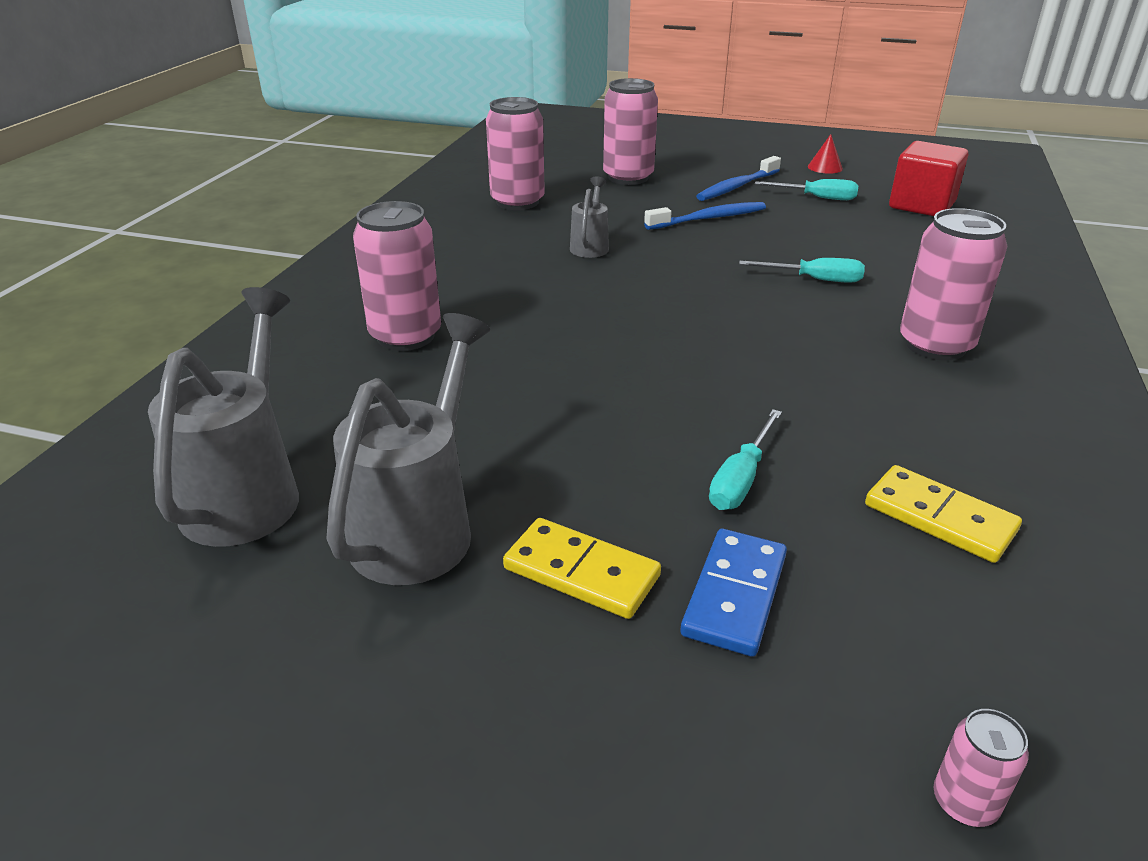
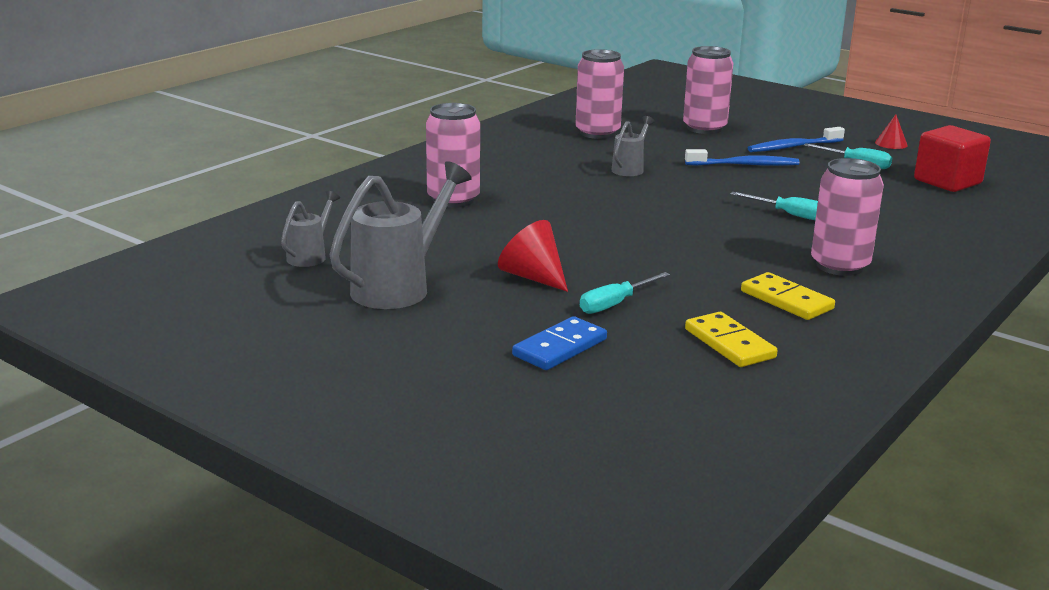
camera: 20 degrees right, 10 degrees down
(247, 492) = (310, 256): grey watering can -> grey watering can, size x0.53
(581, 572) = (477, 322): yellow domino -> yellow domino (786, 300)
(598, 454) = (533, 277): none -> red cone
(964, 802) = (608, 438): pink can -> none

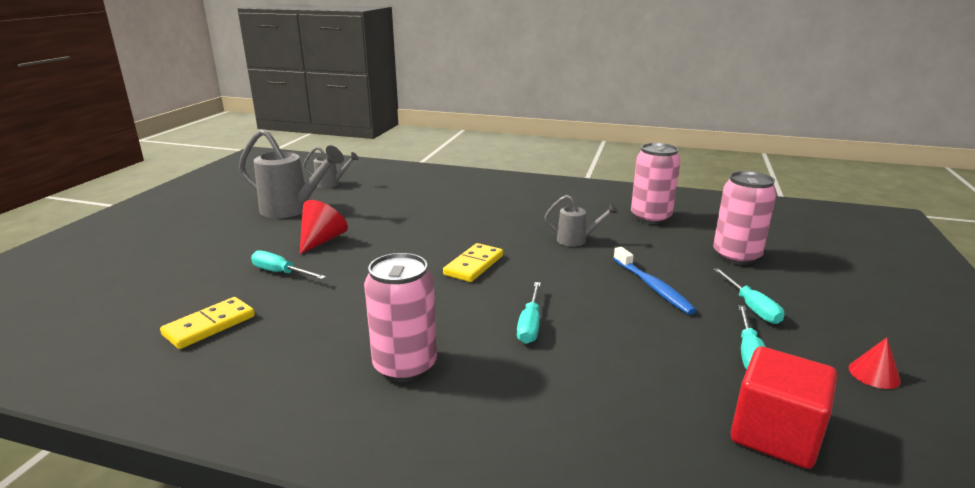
camera: 70 degrees right, 0 degrees up
(453, 200) = (448, 199): pink can -> none
(559, 347) = (203, 265): blue domino -> none
(786, 300) = (306, 343): yellow domino -> yellow domino (473, 265)
(793, 147) = (751, 307): blue toothbrush -> turquoise screwdriver

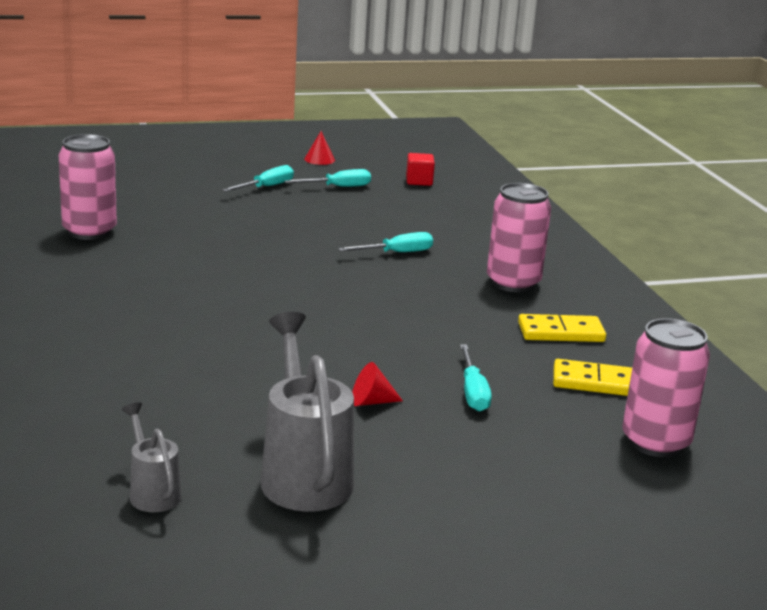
camera: 125 degrees left, 0 degrees up
(322, 240) = (371, 402): red cone -> red cone, size x0.62
(473, 265) = (322, 296): yellow domino -> yellow domino (561, 332)
(576, 240) = (200, 259): grey watering can -> none
(652, 287) = (271, 219): blue toothbrush -> none
(736, 256) = (164, 193): pink can -> pink can (655, 442)
(775, 434) = (419, 181): red cube -> red cube, size x0.56

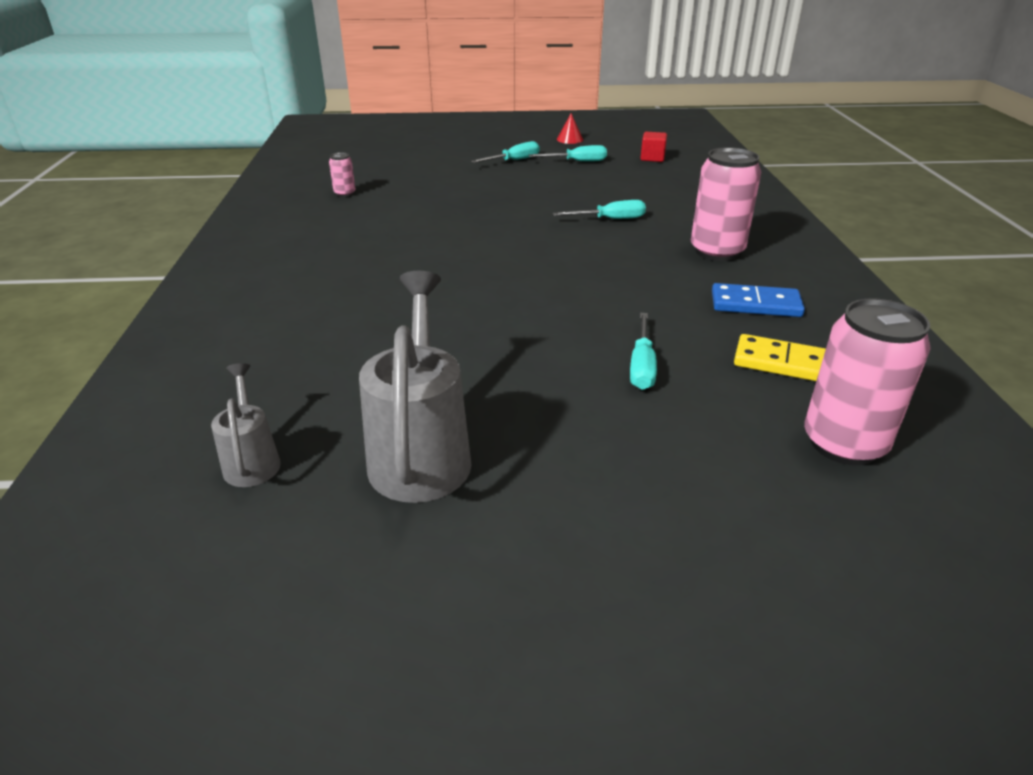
camera: 15 degrees right, 10 degrees up
(89, 231) = (345, 193): pink can -> pink can, size x0.47
(371, 402) = (528, 370): red cone -> none
(561, 332) = (755, 304): yellow domino -> blue domino

